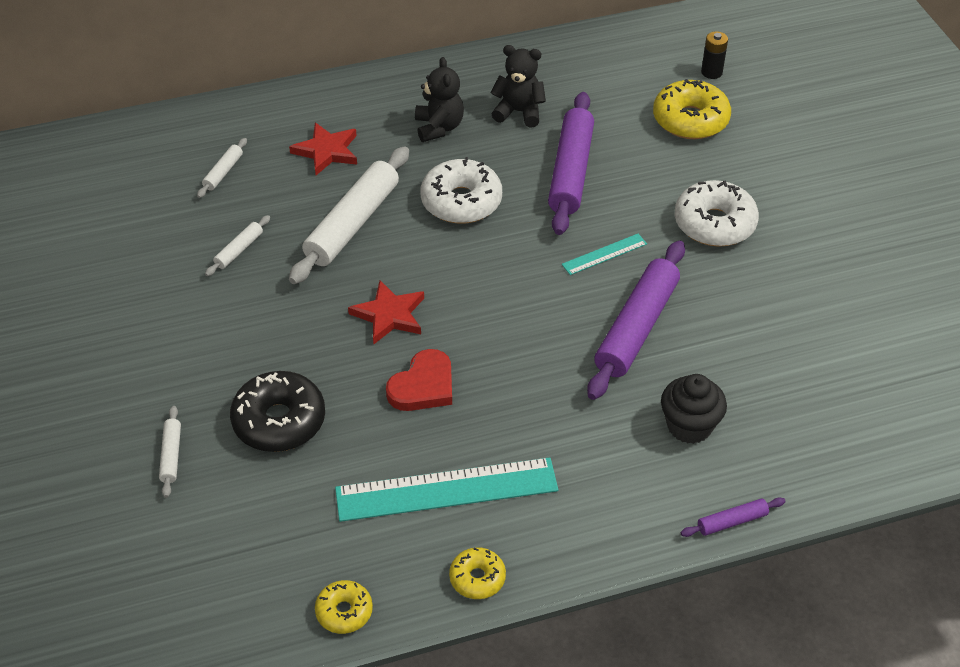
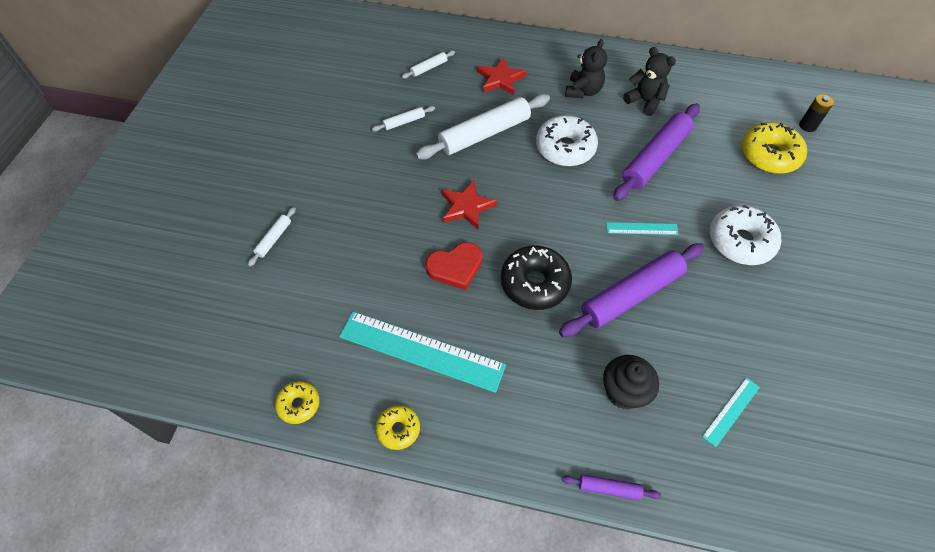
camera: 30 degrees right, 10 degrees up
(279, 421) = (350, 247): black donut -> black donut (534, 283)
(803, 393) = (731, 411): none -> turquoise ruler

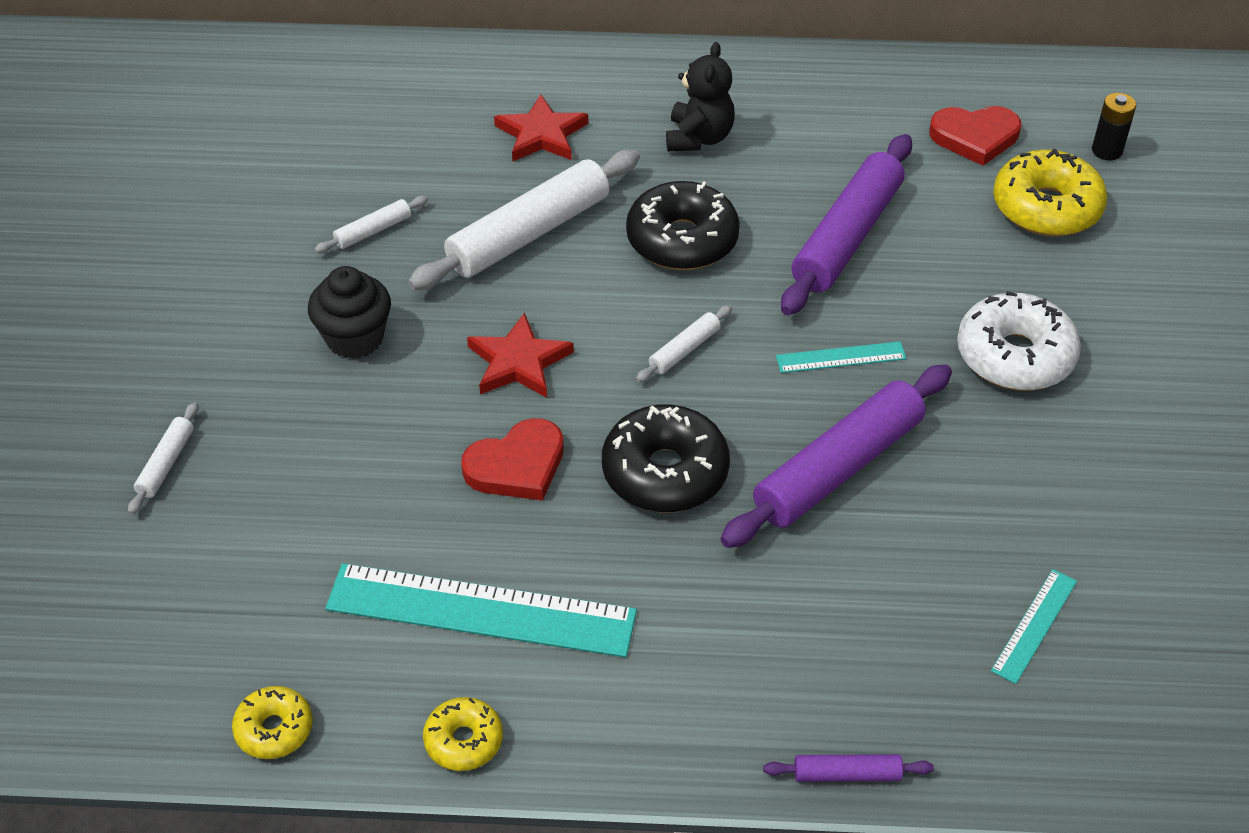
camera: 10 degrees left, 10 degrees down
(429, 68) = (402, 130): white rolling pin -> white rolling pin (684, 350)
(565, 148) = (682, 240): white donut -> black donut
(623, 392) = (849, 623): black cupcake -> black cupcake (355, 338)
(645, 101) = (814, 142): black teddy bear -> none
(734, 109) = (975, 137): none -> red heart

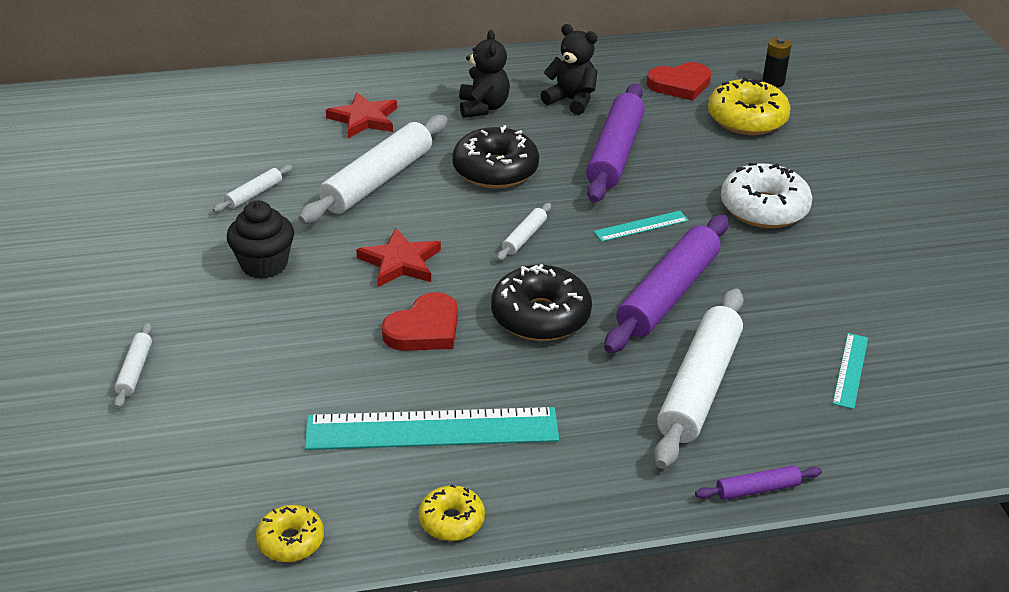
camera: 15 degrees left, 10 degrees down
(818, 143) = (571, 101): none -> black teddy bear
(827, 613) = (698, 387): none -> white rolling pin

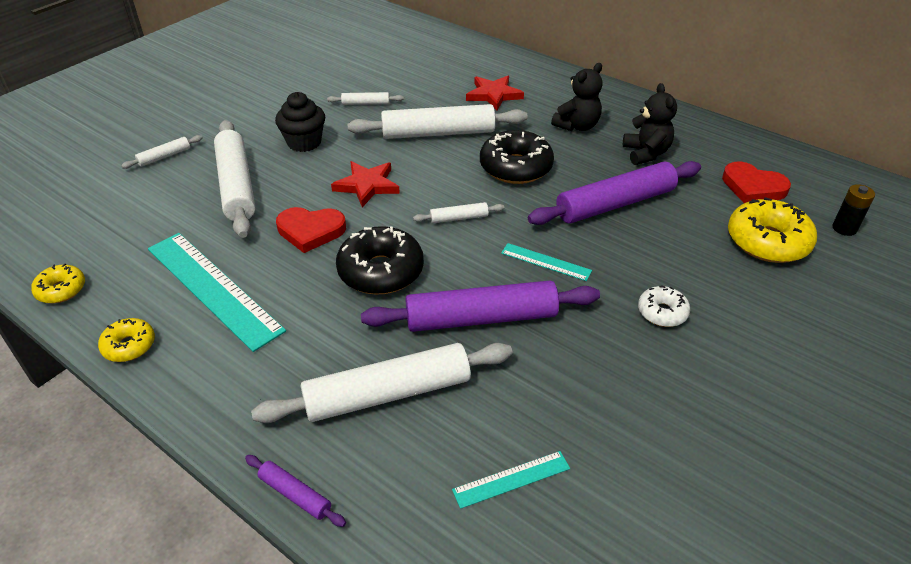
camera: 50 degrees right, 5 degrees up
(275, 343) = (236, 186): none -> white rolling pin
(764, 208) = (662, 312): white donut -> white donut, size x0.55

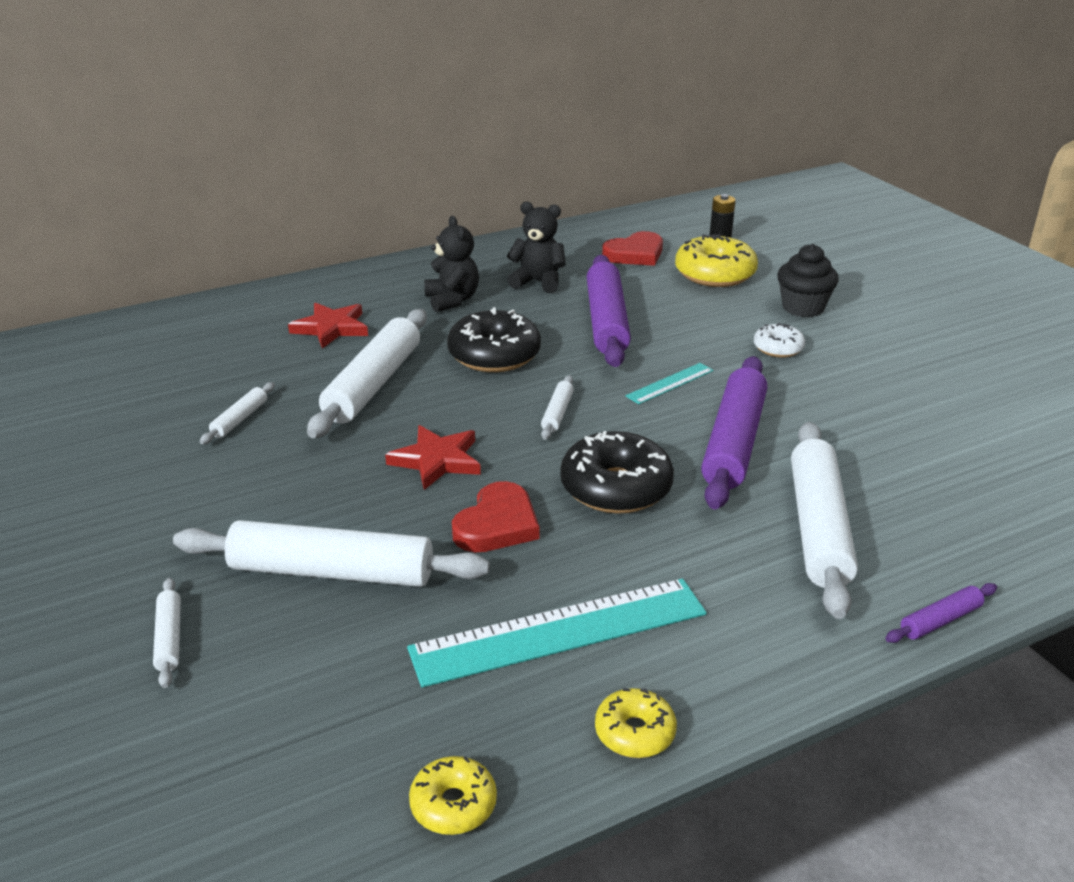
camera: 65 degrees left, 10 degrees down
(304, 142) = (282, 490): black cupcake -> black cupcake (803, 308)
(511, 479) = (952, 482): turquoise ruler -> none

